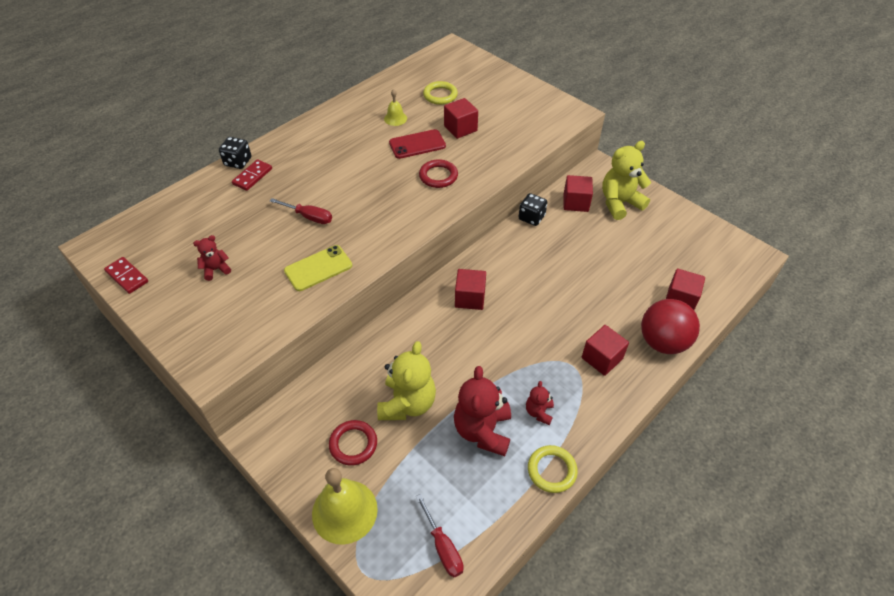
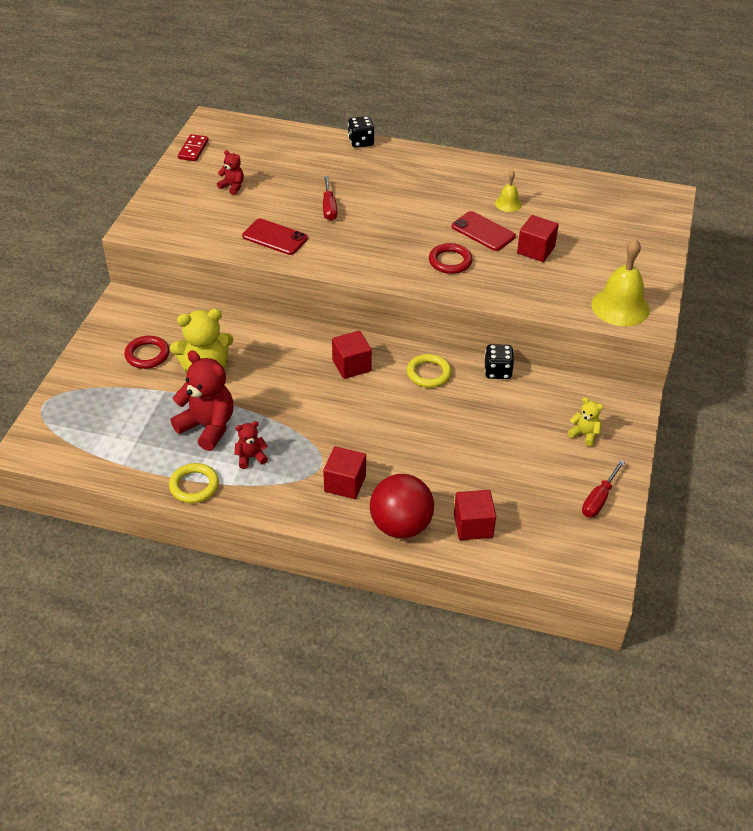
camera: 60 degrees right, 5 degrees down
(252, 176) = (350, 157): red domino -> none
(318, 268) = (275, 237): yellow phone -> red phone
(344, 511) = (86, 374): yellow bell -> yellow bell (620, 307)
(440, 95) = (575, 218): yellow ring -> yellow ring (429, 373)
(442, 546) = (85, 441): red screwdriver -> red screwdriver (599, 499)
(483, 431) = (208, 427): red teddy bear -> red teddy bear turned 60 degrees clockwise
(575, 202) = (552, 398): red cube -> none
(619, 203) = (584, 434): yellow teddy bear -> yellow teddy bear, size x0.50

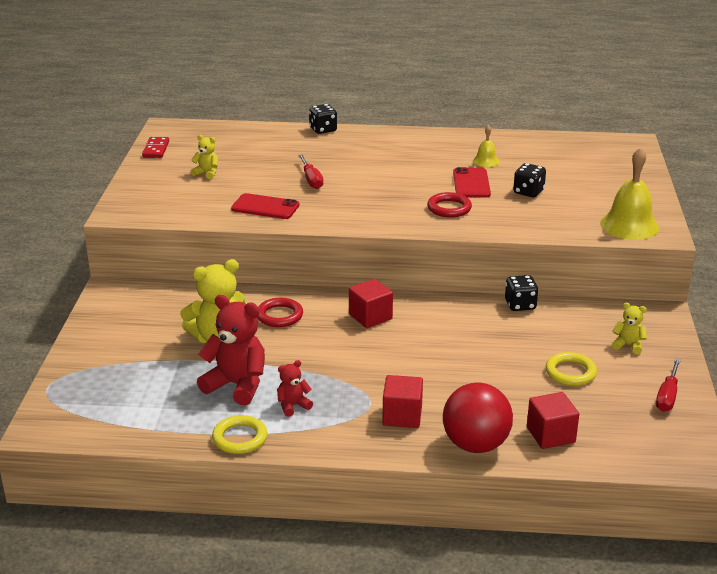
camera: 10 degrees left, 15 degrees down
(147, 355) = (150, 332): red ring -> red ring (279, 316)
(232, 186) = (207, 173): red teddy bear -> yellow teddy bear
(429, 373) = (452, 314): yellow ring -> yellow ring (570, 372)
(483, 231) = (471, 183): red phone -> red phone turned 60 degrees clockwise
(535, 250) = (528, 192): red cube -> black dice

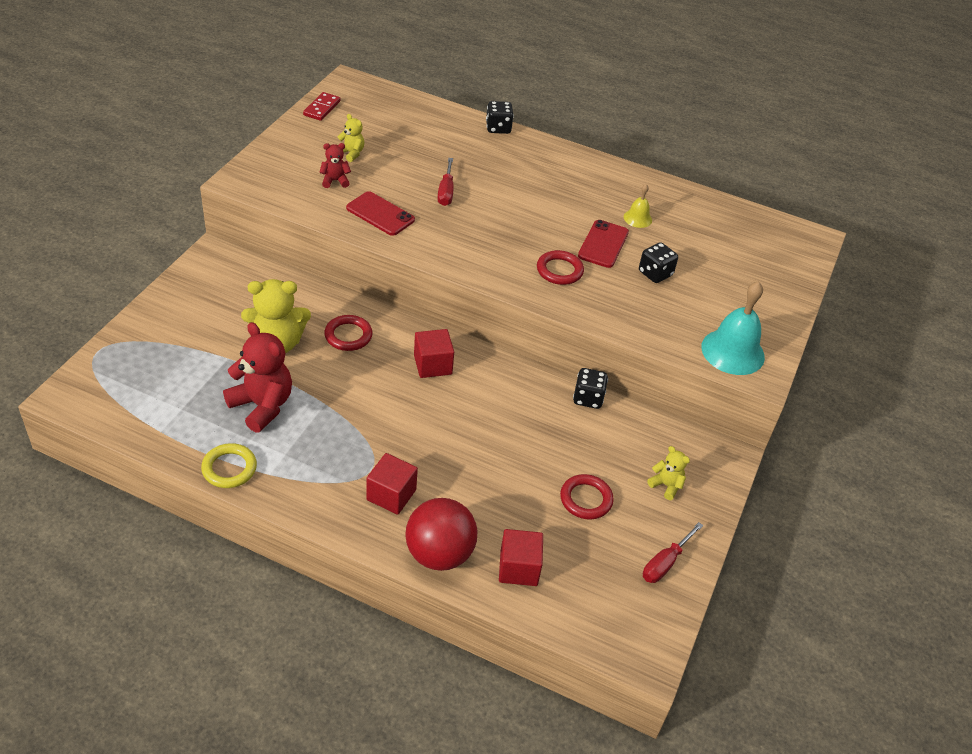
camera: 15 degrees right, 15 degrees up
(293, 406) = (298, 447): red teddy bear -> red teddy bear (335, 181)
(570, 372) = (586, 499): yellow ring -> red ring
(629, 225) = (732, 351): yellow bell -> turquoise bell

